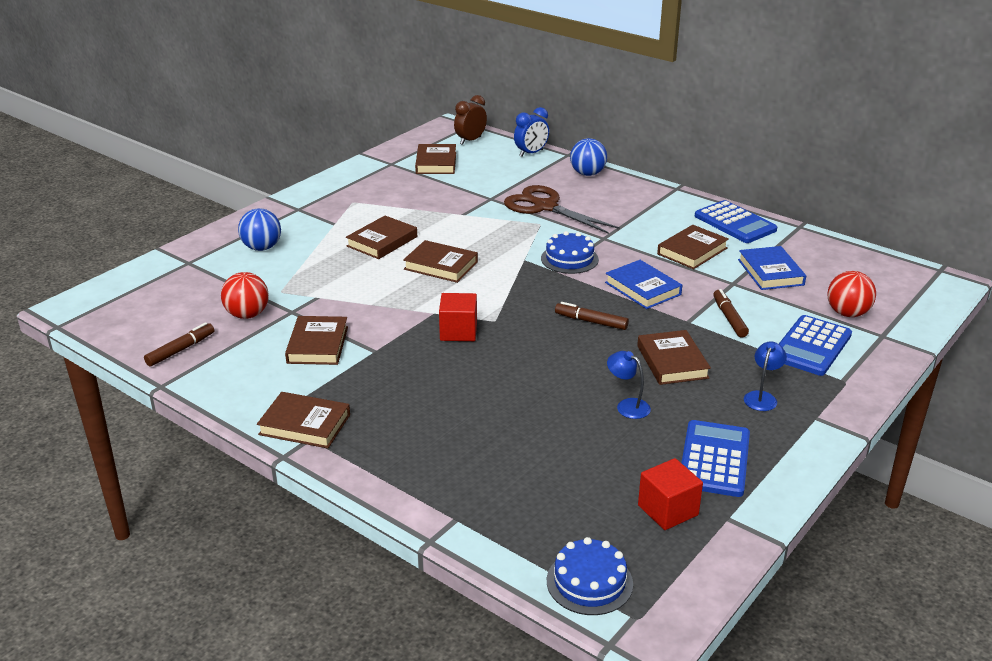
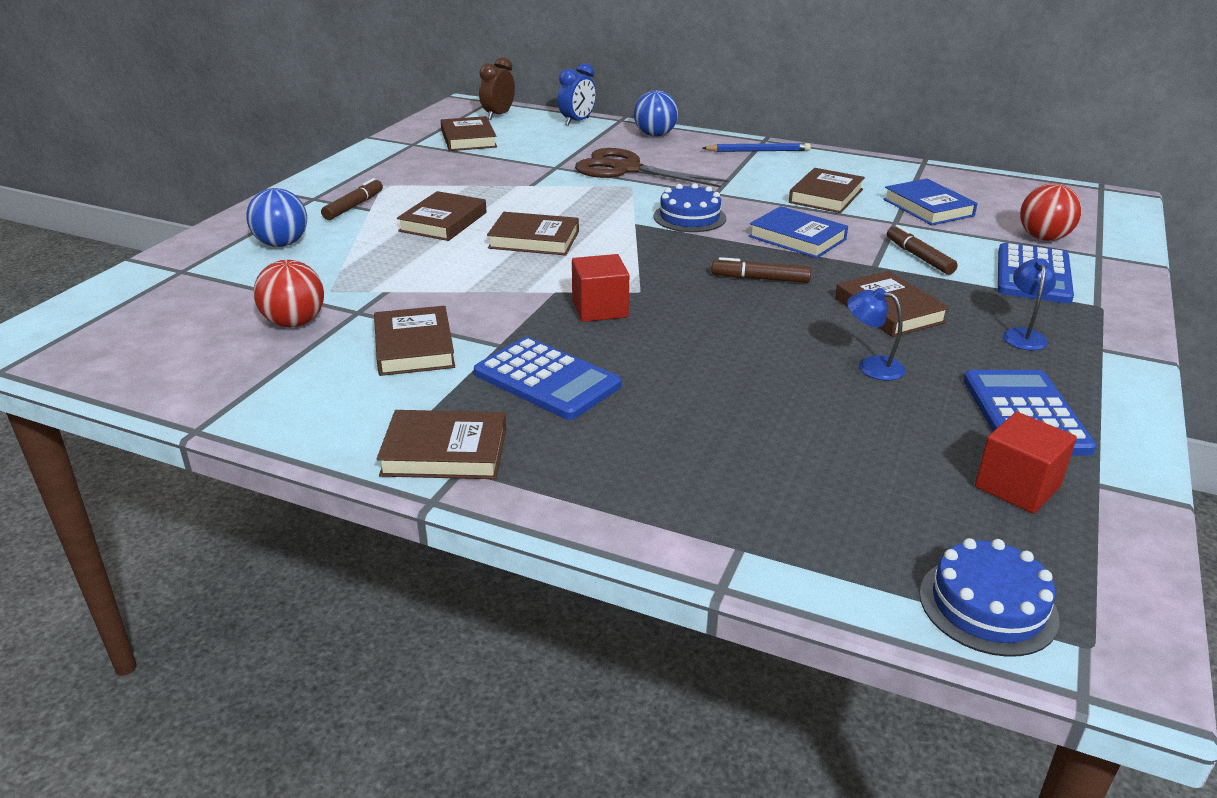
camera: 15 degrees left, 0 degrees up
(180, 350) = (209, 378): brown marker -> brown marker (353, 206)
(664, 199) = (758, 151): none -> blue pencil
(735, 223) = (852, 166): blue calculator -> blue calculator (547, 380)

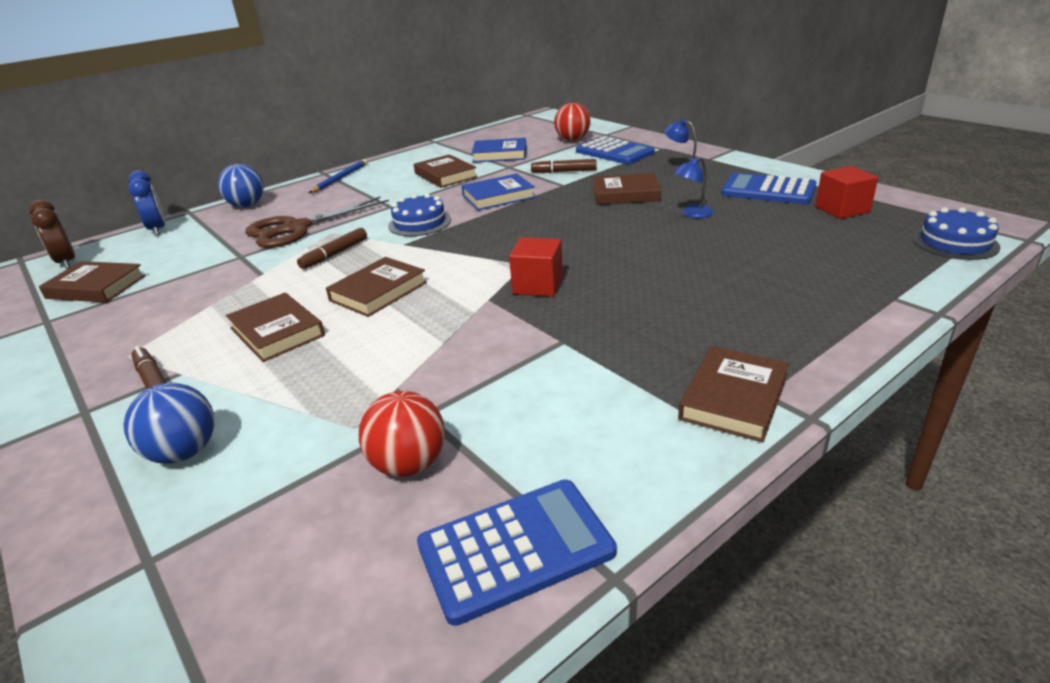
camera: 60 degrees left, 0 degrees up
(414, 347) = (531, 388): brown book -> none
(547, 380) = (639, 329): blue calculator -> blue calculator (515, 549)
(761, 279) = (547, 220): brown marker -> brown marker (335, 254)

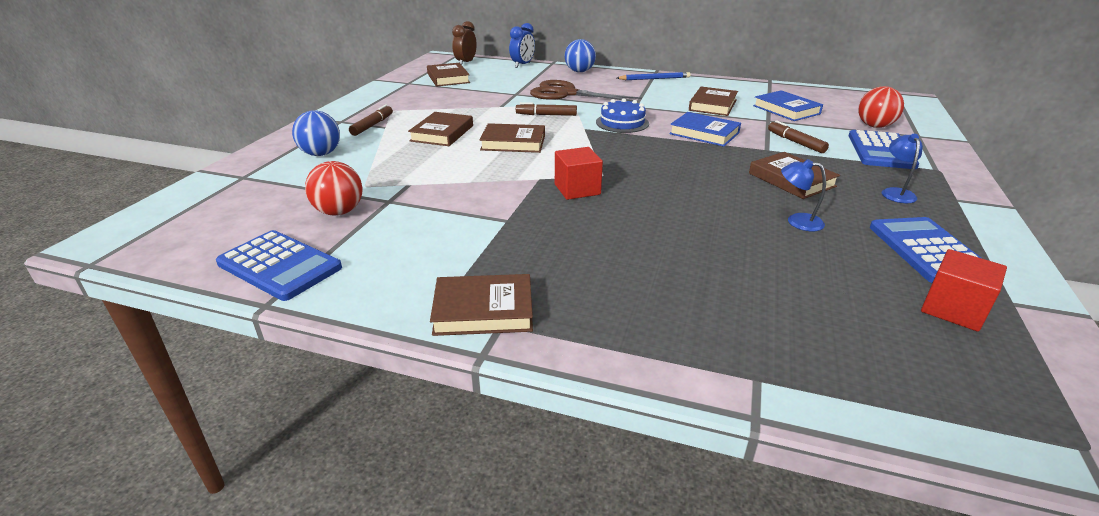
camera: 55 degrees right, 0 degrees up
(955, 242) = (985, 417): blue cake -> none

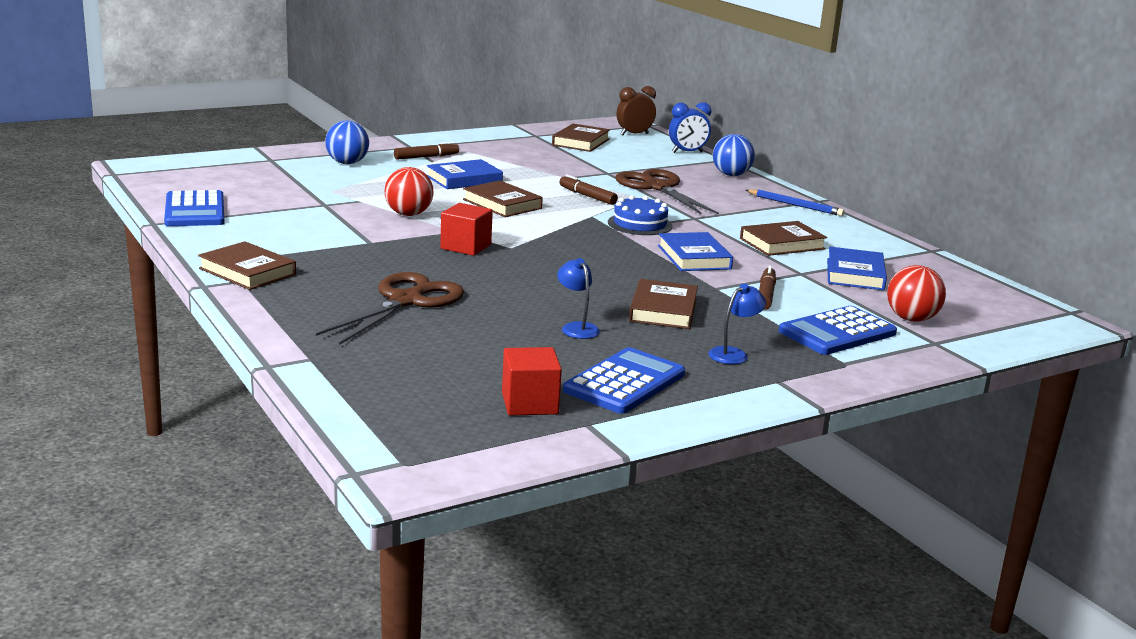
camera: 40 degrees right, 10 degrees down
(339, 212) = (282, 198): red ball -> red ball (408, 214)
(442, 133) = (464, 179): brown book -> blue book
(663, 263) = (406, 301): none -> brown scissors

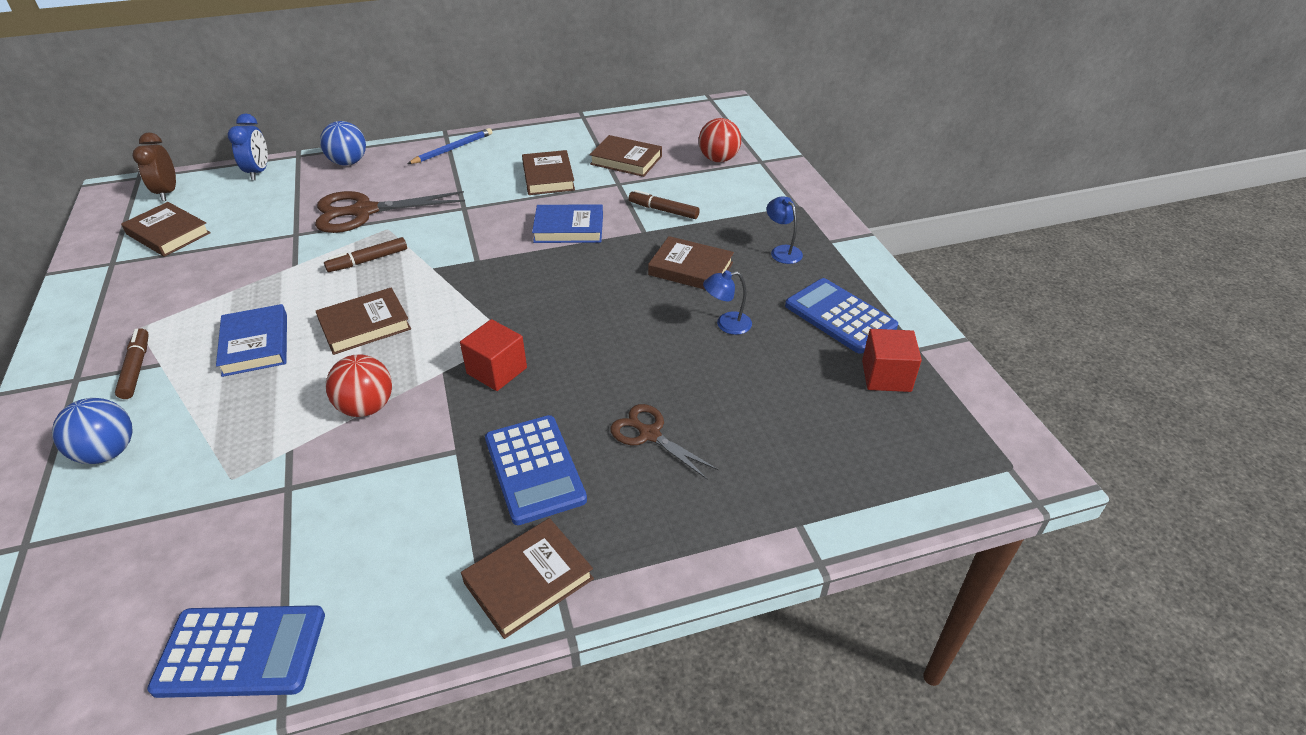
camera: 75 degrees left, 20 degrees up
(406, 301) = (649, 434): brown scissors -> brown scissors, size x0.59
(639, 224) = (469, 242): blue cake -> none
(837, 332) = (742, 195): blue calculator -> blue calculator (534, 469)
(854, 274) = (626, 160): blue book -> brown book

